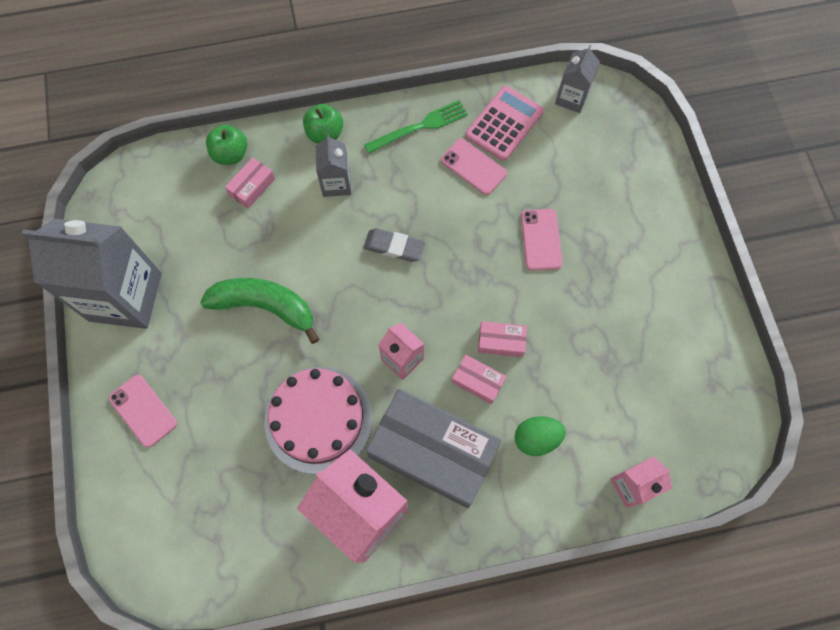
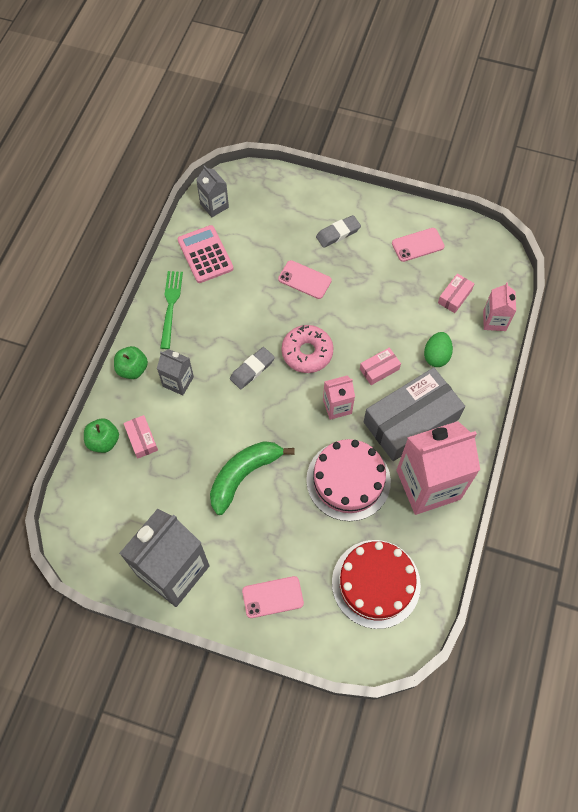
camera: 60 degrees left, 5 degrees down
(210, 514) = (376, 583): none -> red cake
(450, 292) = (307, 352): none -> pink donut
(473, 167) = (225, 290): pink phone -> pink phone (417, 245)
(501, 341) = (360, 341): pink box -> pink box (454, 296)
(627, 242) = (338, 233): none -> grey eraser

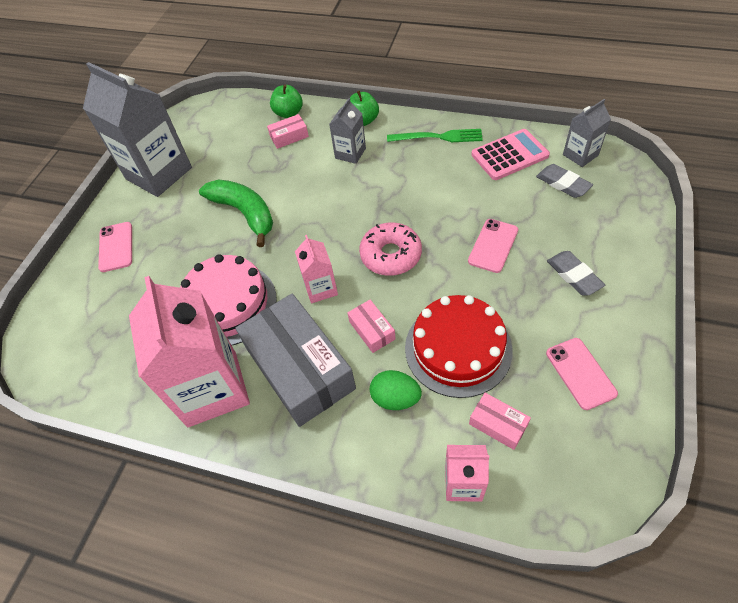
camera: 95 degrees right, 10 degrees down
(252, 369) = (366, 208): grey eraser -> grey eraser (563, 184)
(376, 583) = (106, 335): red cake -> red cake (458, 348)

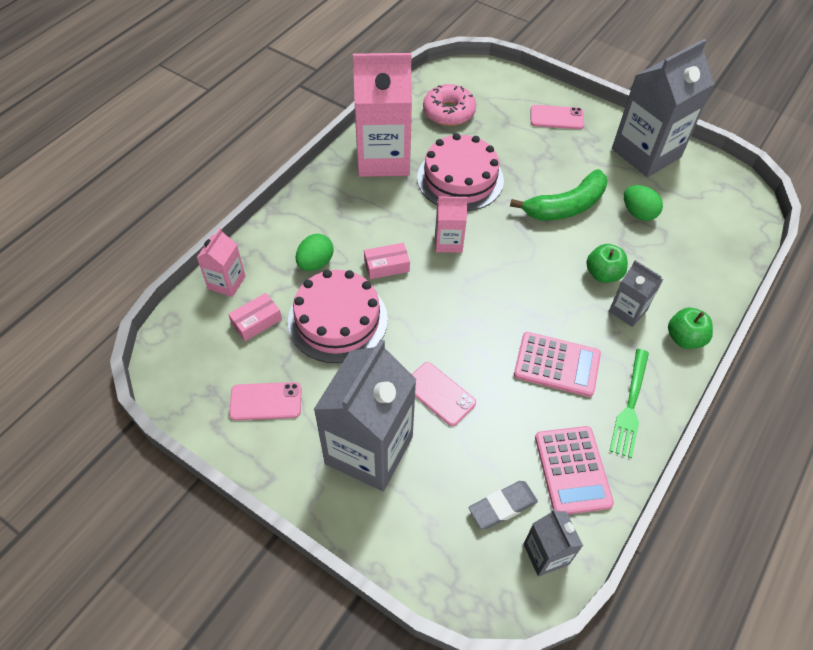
camera: 100 degrees right, 0 degrees up
(239, 165) = (638, 213): none -> green egg
(288, 113) = (718, 271): green apple -> green apple (603, 274)
(289, 136) = (674, 263): pink box -> none
(299, 368) = (374, 211): grey box -> none
(391, 255) = (464, 304): pink donut -> pink donut (448, 112)
(424, 182) = (557, 364): none -> pink calculator
(458, 348) = (337, 320): red cake -> pink cake
(574, 275) = (369, 450): grey eraser -> grey carton

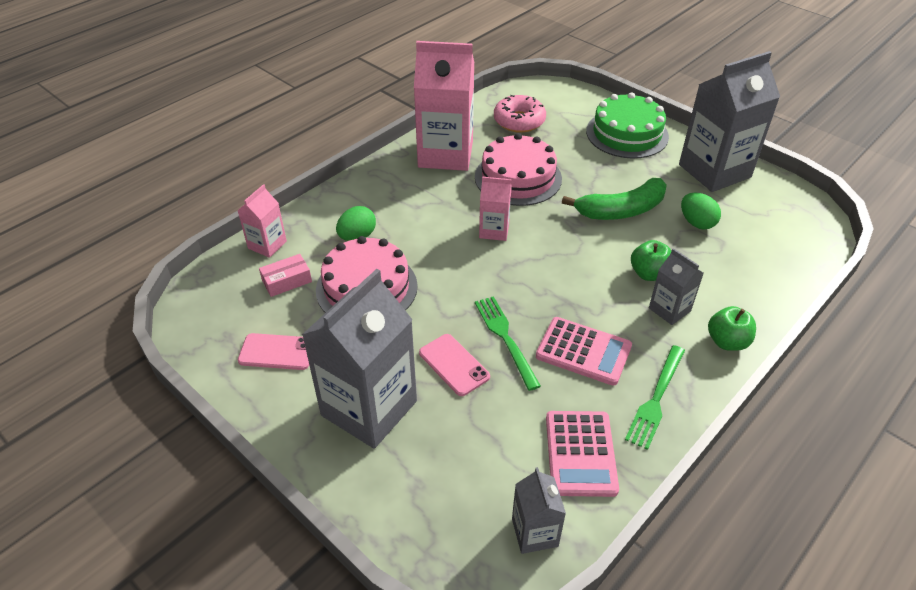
camera: 10 degrees right, 10 degrees down
(386, 266) = (427, 245): pink box -> none
(481, 359) = (505, 337): none -> green fork
(502, 506) = (497, 479): grey eraser -> none
(556, 118) = (627, 134): pink phone -> green cake

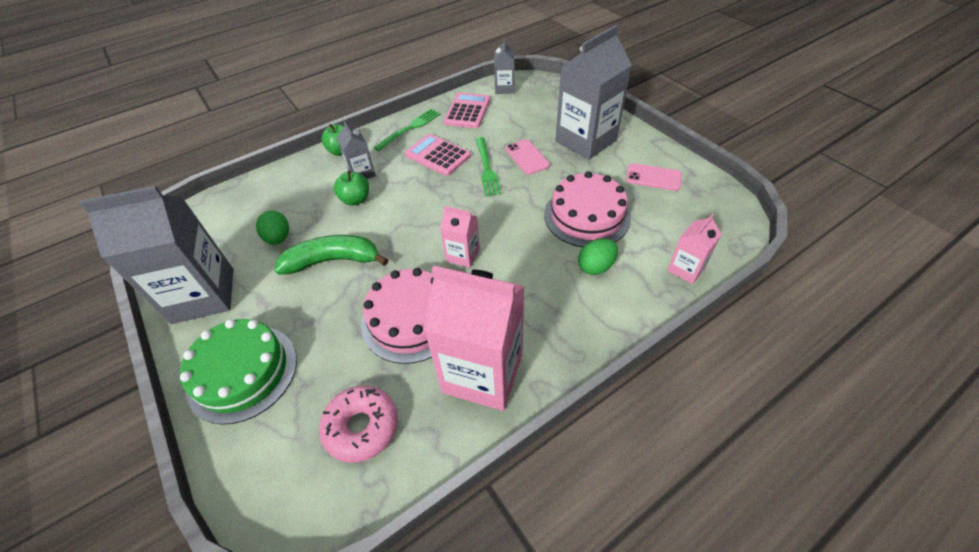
camera: 165 degrees left, 5 degrees up
(287, 281) = (657, 230): pink box -> none

